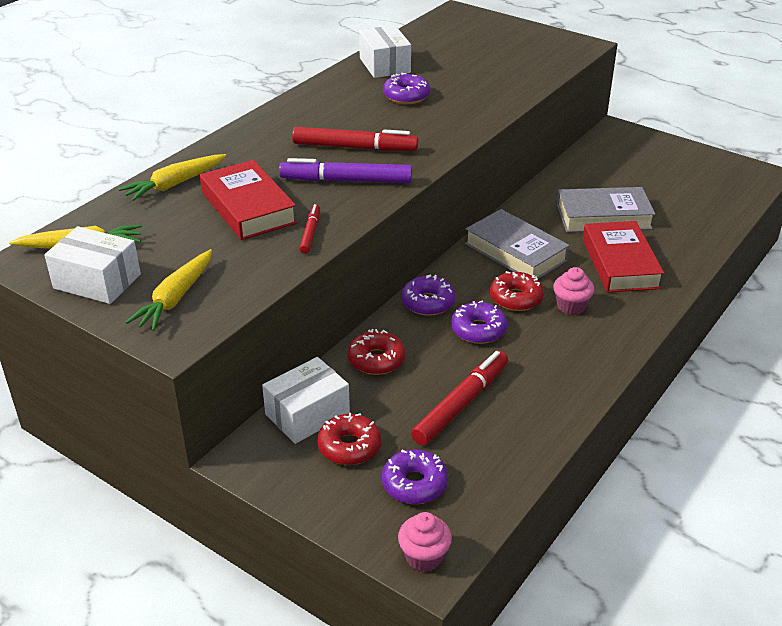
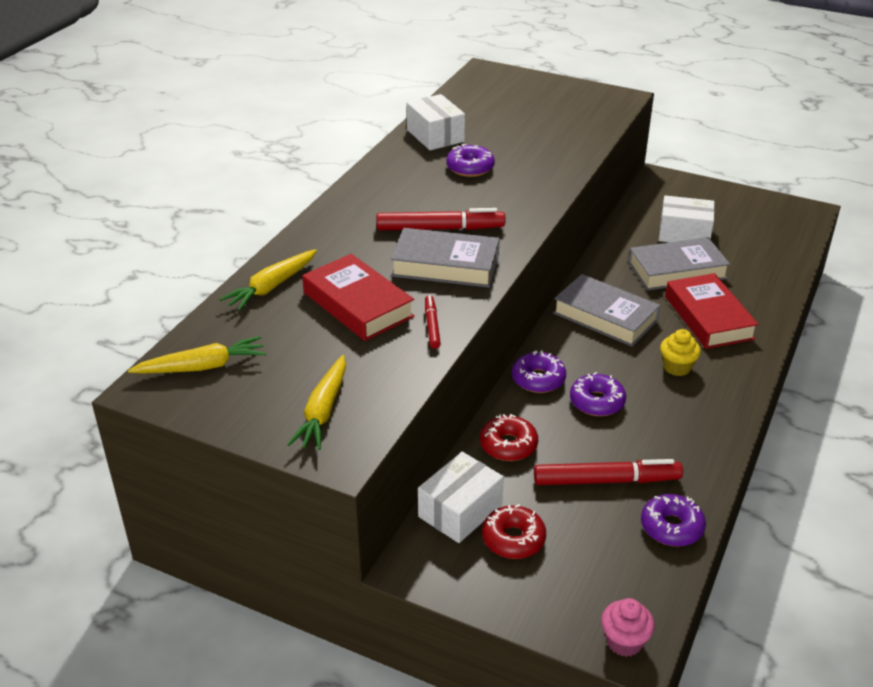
camera: 10 degrees left, 0 degrees up
(97, 281) = (234, 402): white box -> white box (684, 233)
(346, 181) = (445, 265): purple marker -> grey book
(414, 484) = (590, 569): purple donut -> purple donut (671, 527)
(461, 404) = (606, 480): red marker -> red marker turned 60 degrees clockwise
(516, 298) = (622, 365): red donut -> none
(571, 306) = (677, 367): pink cupcake -> yellow cupcake

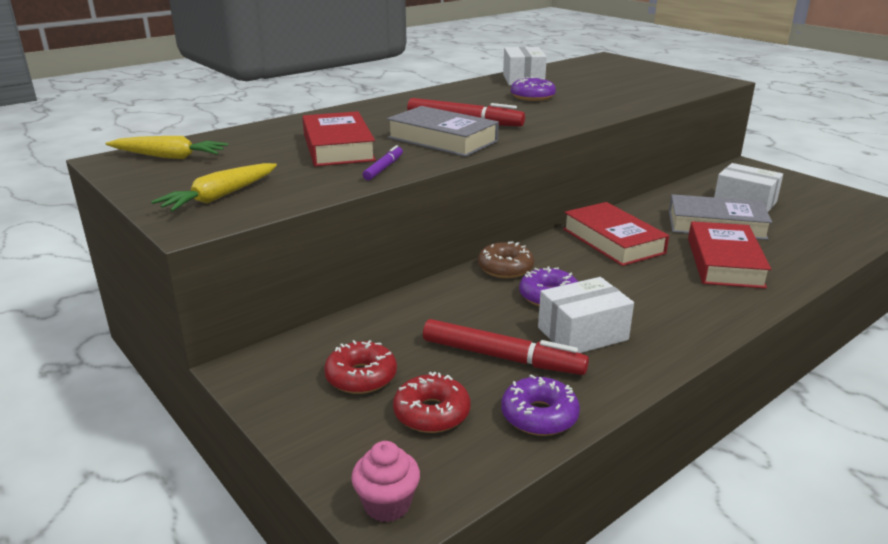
camera: 25 degrees right, 10 degrees down
(271, 287) = (285, 128): yellow carrot -> none
(432, 326) = (384, 168): red marker -> purple marker
(460, 511) = (334, 341): white box -> white box (582, 334)
(508, 445) = (430, 306): red donut -> red donut (431, 413)
(538, 379) = (505, 268): purple donut -> brown donut
(605, 317) = (612, 241): grey book -> red book
(677, 367) = (658, 290): yellow cupcake -> none

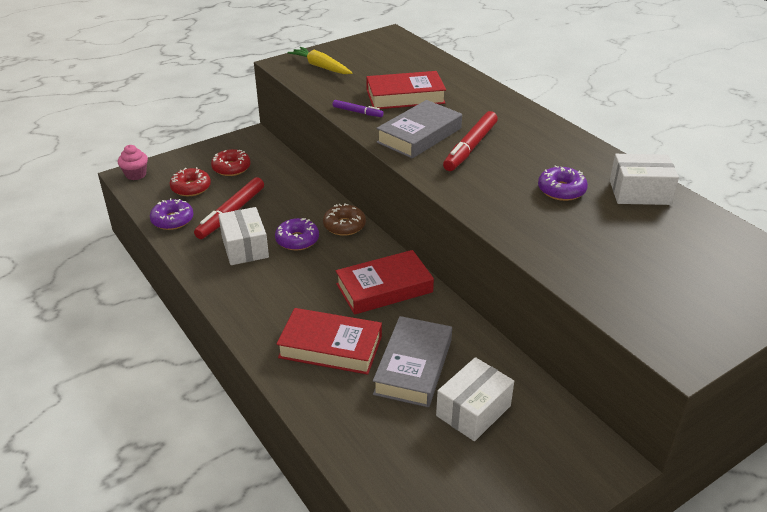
camera: 95 degrees right, 10 degrees up
(169, 157) = (393, 48): yellow carrot -> none

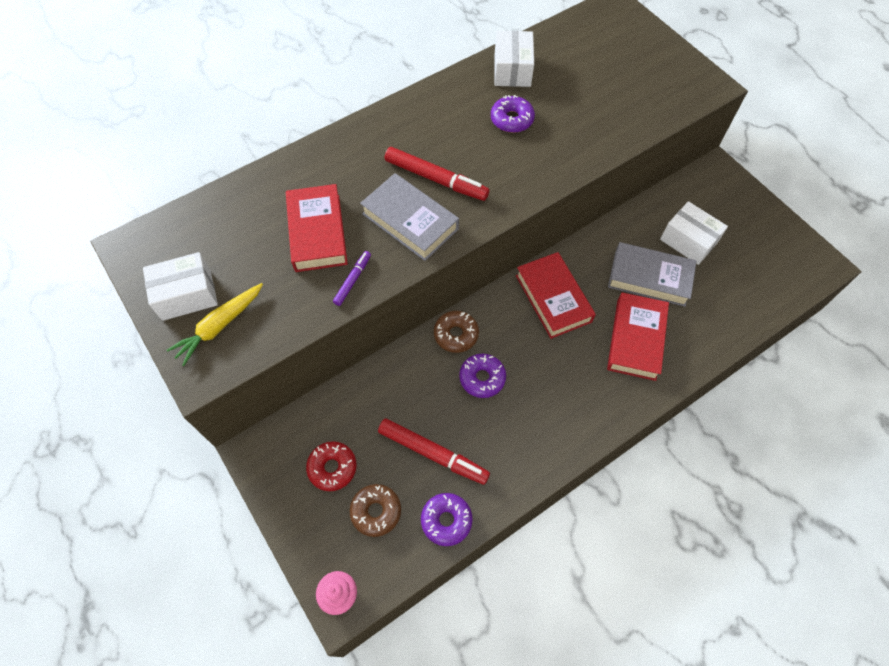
camera: 90 degrees left, 25 degrees up
(191, 188) = (376, 511): red donut -> brown donut
(245, 247) = (496, 429): white box -> white box (187, 295)

